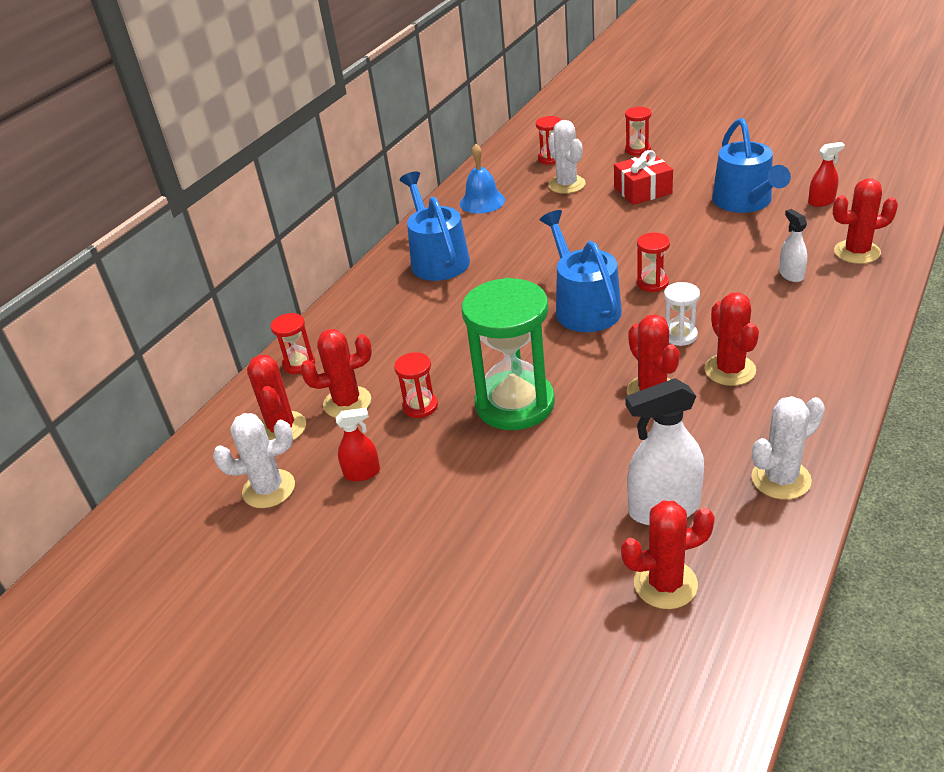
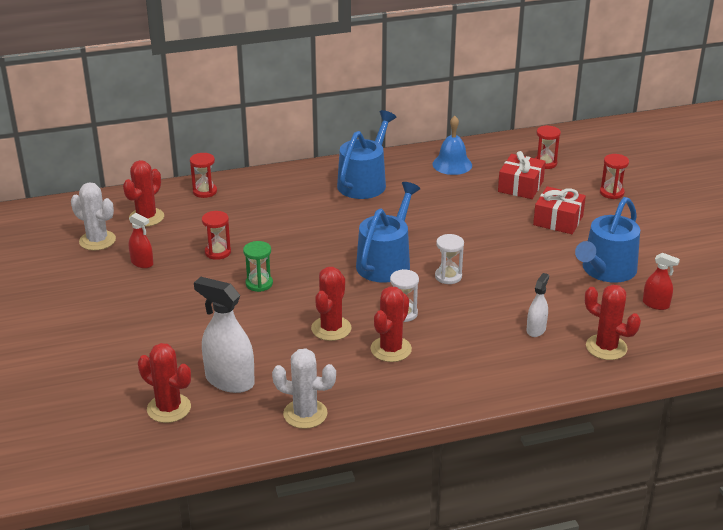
camera: 40 degrees right, 5 degrees down
(347, 402) = (192, 226): red cactus -> none
(515, 404) = (259, 284): green hourglass -> green hourglass, size x0.45
(566, 185) = (520, 186): white cactus -> red gift
(652, 283) = (448, 276): red hourglass -> white hourglass

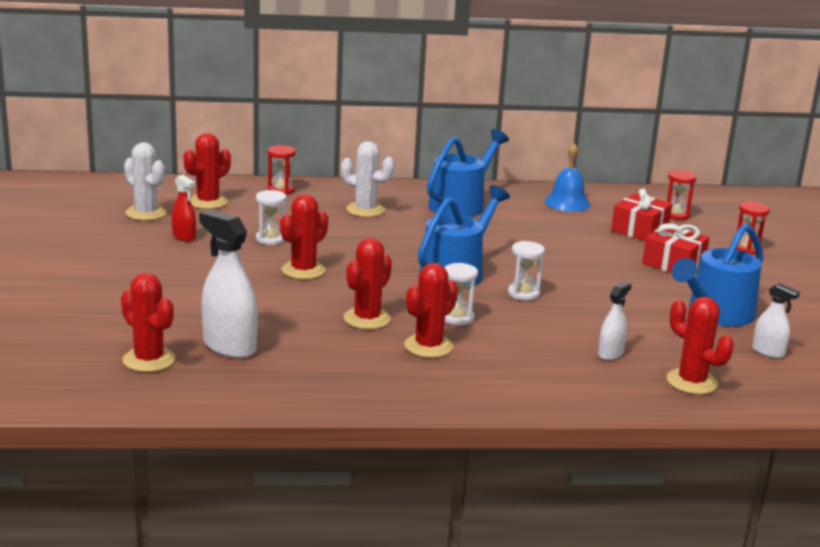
camera: 10 degrees right, 10 degrees down
(218, 252) = (270, 239): red hourglass -> white hourglass
(259, 284) = (303, 270): green hourglass -> red cactus
(305, 414) = (302, 388): white cactus -> white cactus (365, 210)
(656, 304) = (768, 352): red spray bottle -> white spray bottle

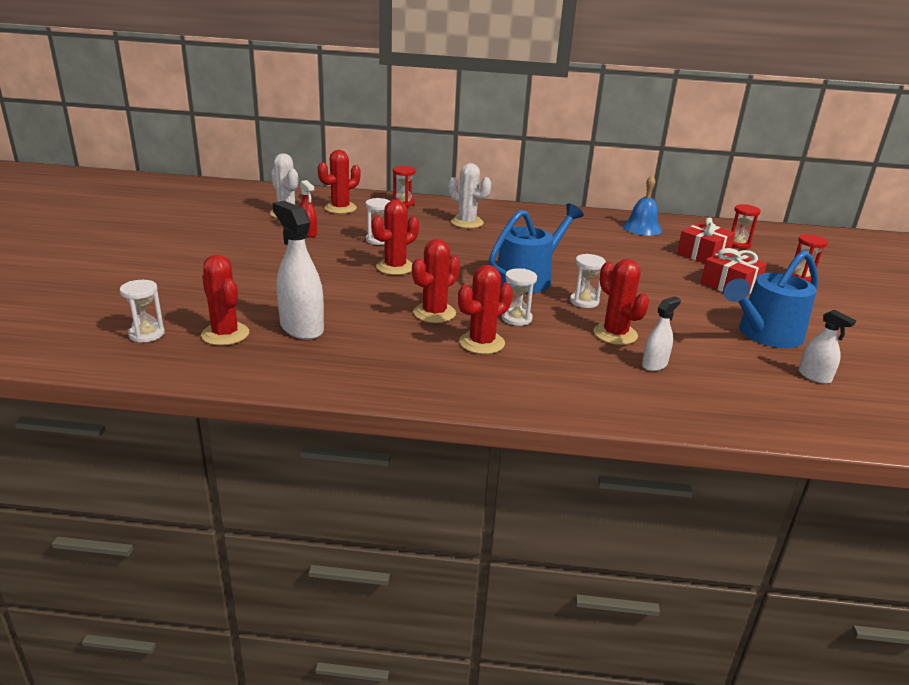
camera: 10 degrees right, 5 degrees up
(61, 367) = (147, 334): none -> white hourglass
(460, 205) = (549, 224): blue watering can -> none
(692, 382) = (732, 400): red cactus -> red cactus (615, 334)

